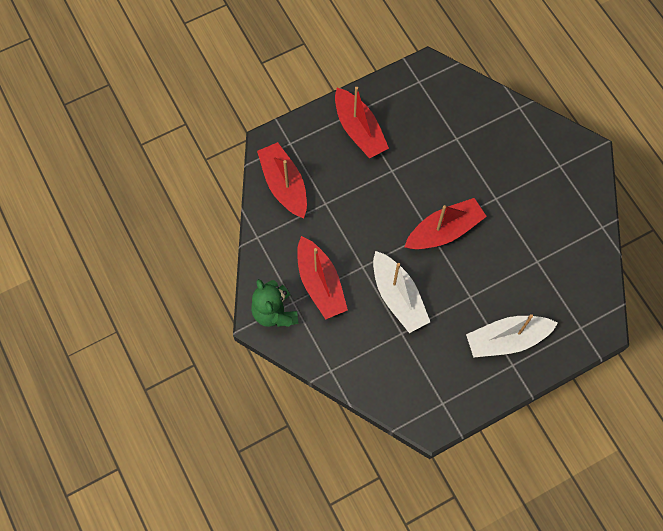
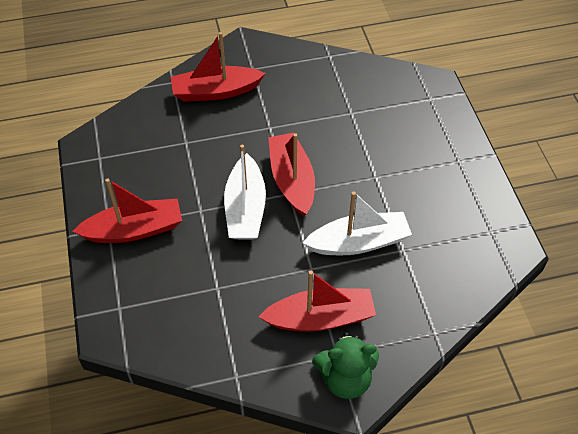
camera: 75 degrees left, 15 degrees down
(284, 185) = (174, 328): red boat -> red boat (216, 91)
(506, 339) = (430, 158): white boat -> white boat (245, 208)

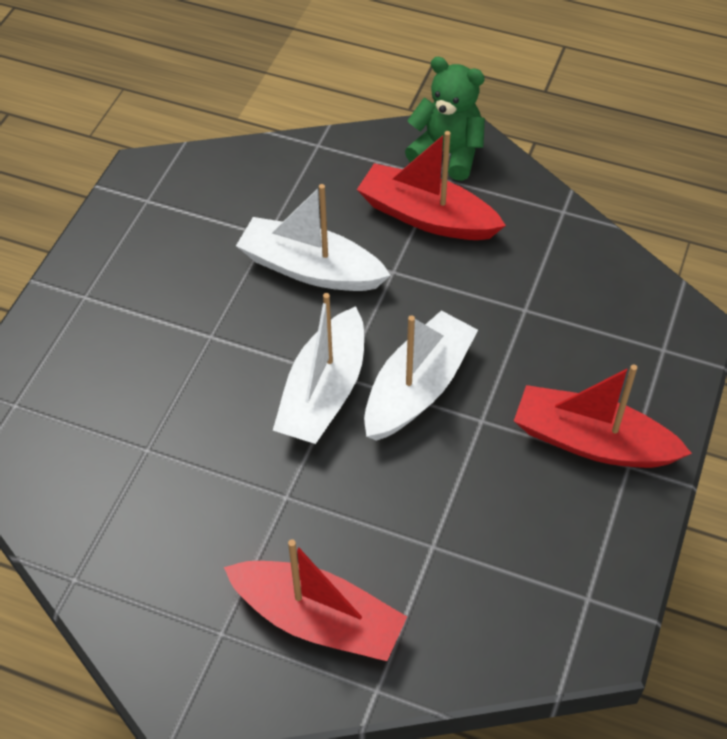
camera: 145 degrees left, 0 degrees up
(292, 180) = (324, 392): red boat -> white boat

